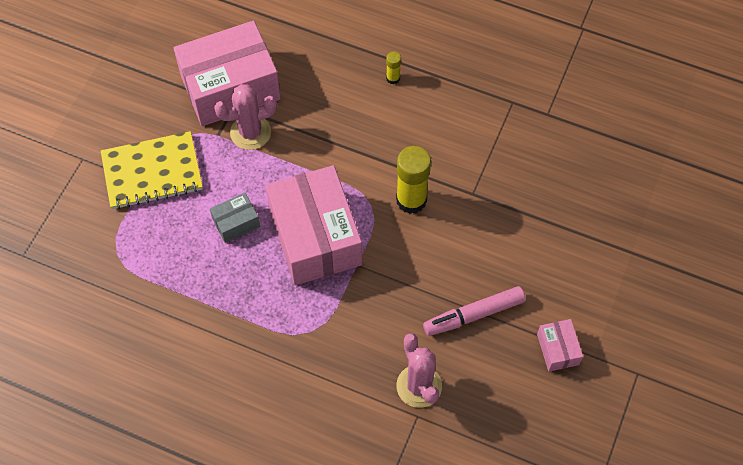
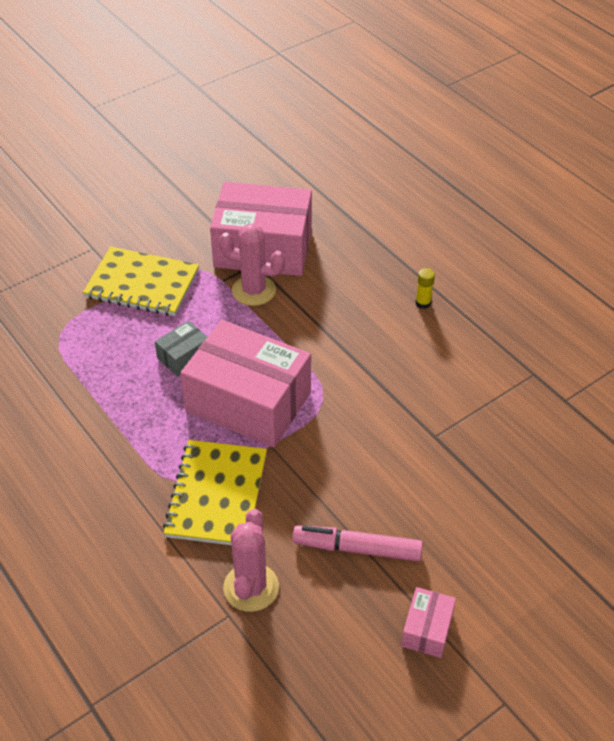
camera: 30 degrees right, 15 degrees down
(236, 223) = (184, 356): grey box -> grey box turned 45 degrees counterclockwise
(315, 237) = (248, 402): pink box -> pink box turned 75 degrees counterclockwise
(345, 327) = (217, 495): none -> yellow notebook
(411, 200) = (366, 413): yellow glue stick -> none

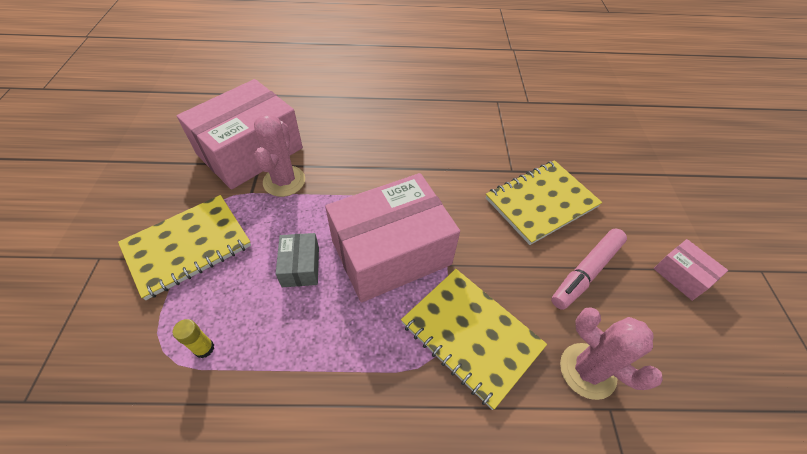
camera: 55 degrees left, 5 degrees up
(253, 290) = (284, 181): pink cactus -> pink cactus turned 45 degrees counterclockwise
(413, 479) = (541, 202): none -> yellow notebook
(423, 303) = (394, 109): yellow glue stick -> yellow glue stick (204, 348)

